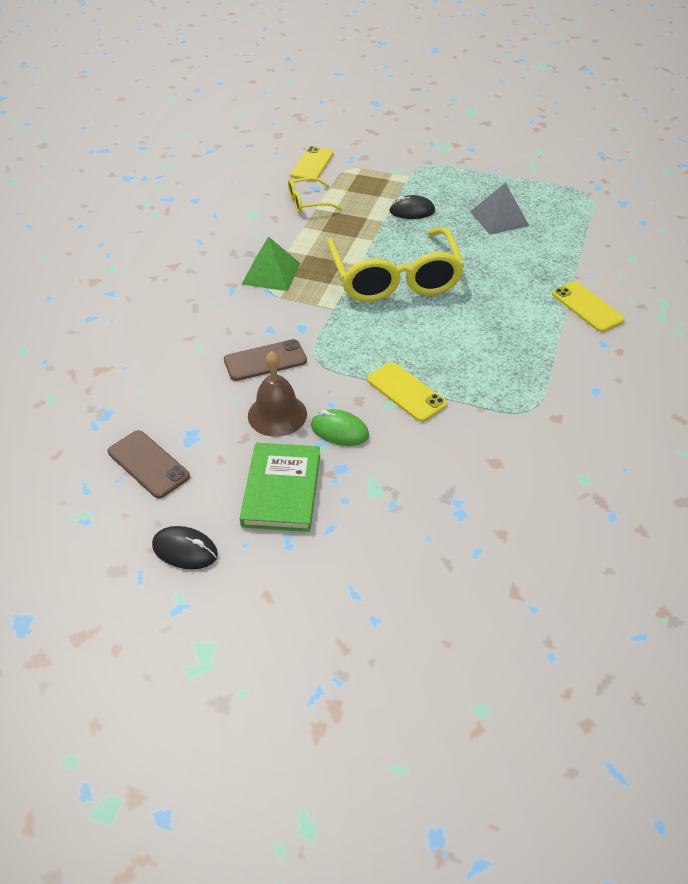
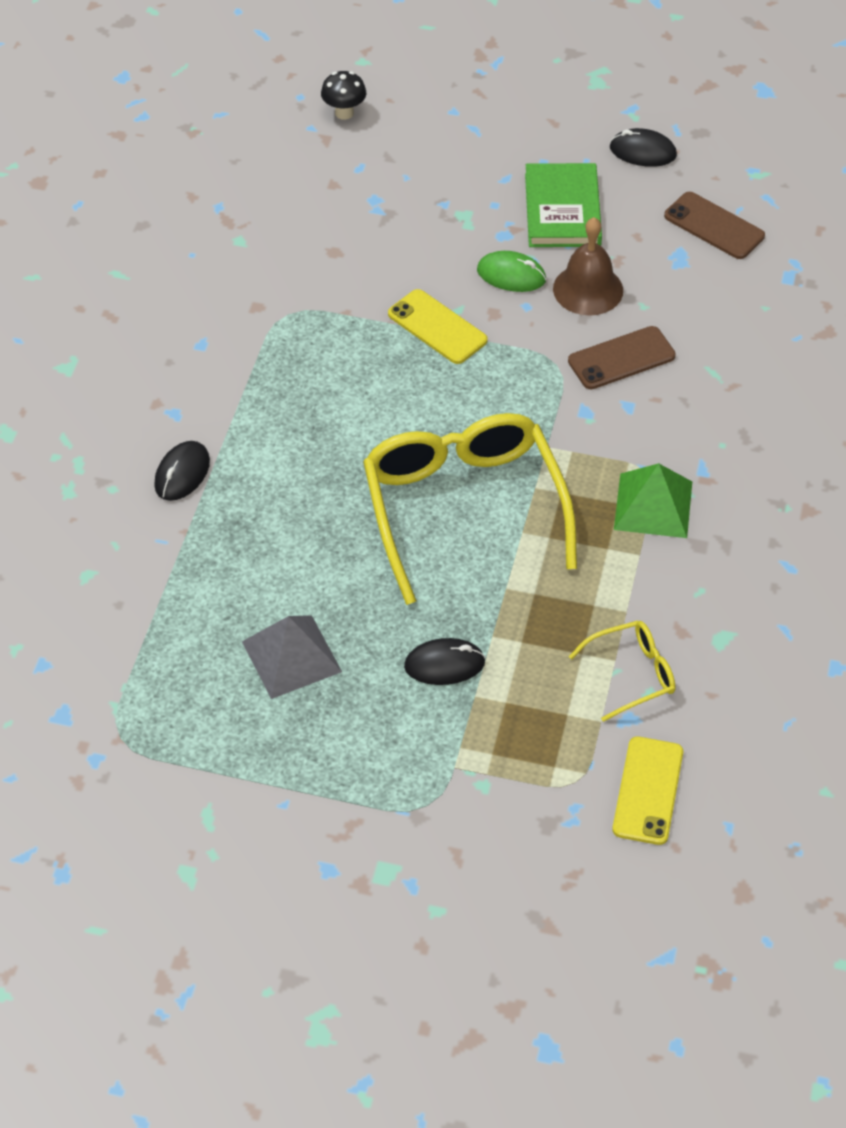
camera: 175 degrees right, 5 degrees up
(498, 627) = (344, 113): none -> black mushroom
(587, 307) = (182, 474): yellow phone -> black mouse

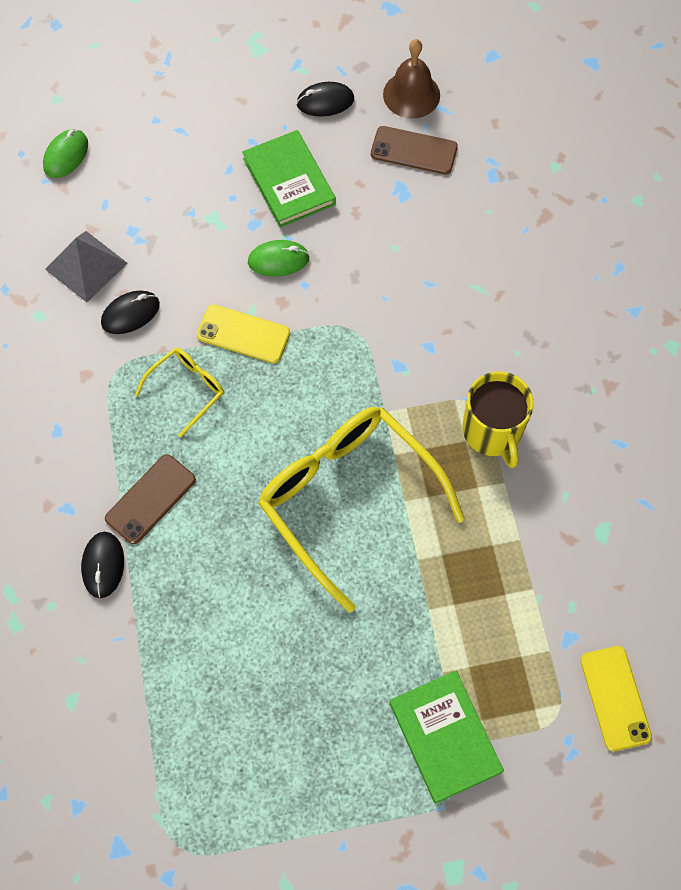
camera: 25 degrees left, 15 degrees up
(291, 656) = (280, 702): grey pyramid -> grey pyramid (86, 266)
(344, 113) = (66, 155): black mushroom -> green mouse
(444, 664) = (405, 653): black mouse -> black mouse (130, 314)
(444, 753) = (444, 737): none -> green book
(588, 289) = (345, 249): brown bell -> brown bell (411, 94)
(621, 358) = (402, 304): brown phone -> brown phone (150, 499)
(632, 674) = (552, 596): yellow glasses -> yellow glasses (187, 390)
(653, 505) = (492, 431): green pyramid -> yellow mug

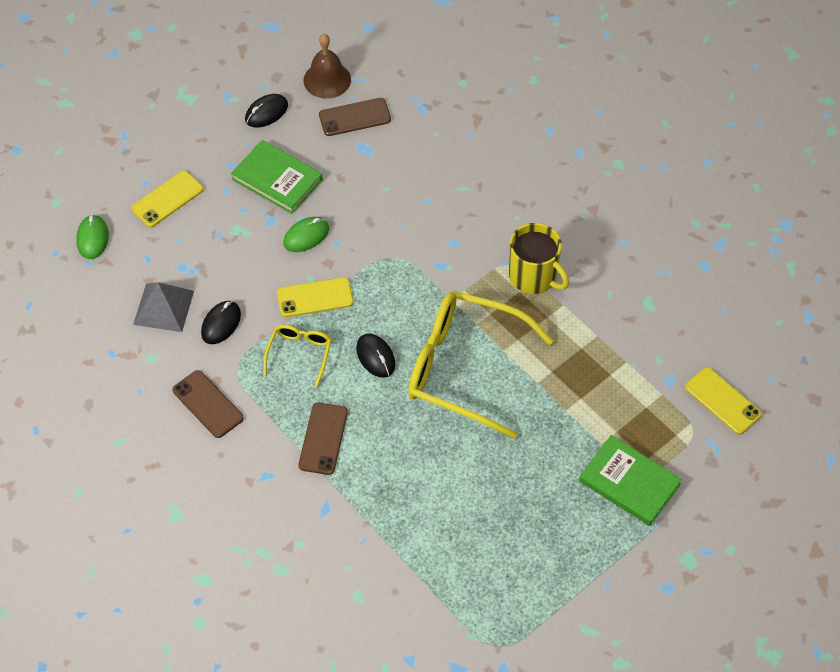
camera: 30 degrees left, 10 degrees down
(61, 396) = (208, 404): none -> brown phone
(103, 565) = (319, 499): black mouse -> black mouse (375, 357)
(165, 149) = (167, 199): none -> yellow phone

